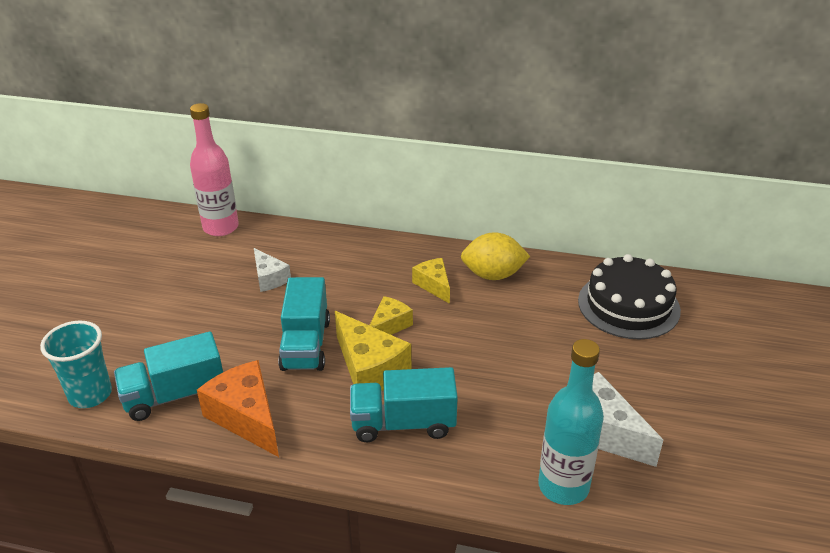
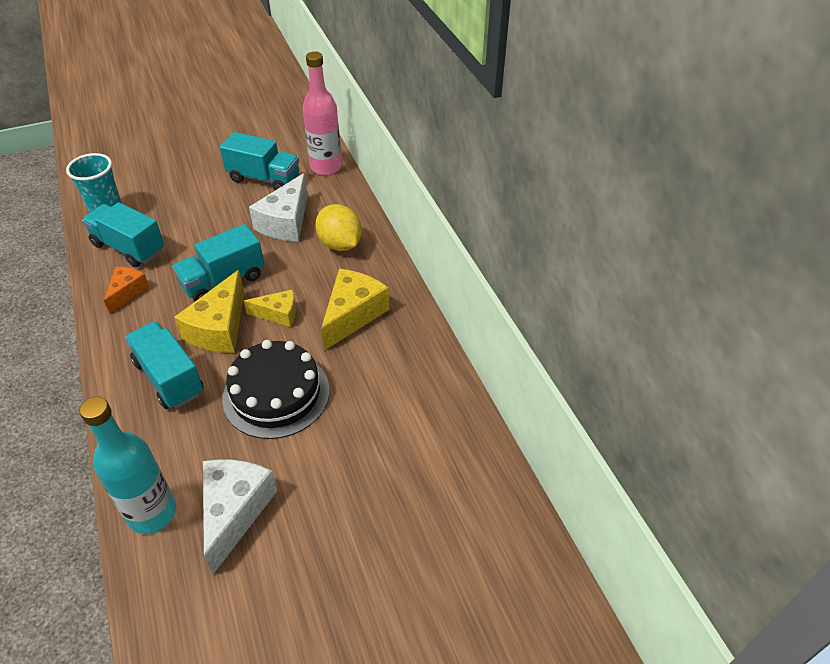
camera: 55 degrees right, 10 degrees up
(186, 268) = (264, 178): none -> turquoise truck
(246, 417) = (127, 292): orange cheese -> orange cheese, size x0.60
(269, 278) = (286, 222): white cheese -> white cheese, size x1.66
(434, 285) = (353, 315): yellow cheese -> yellow cheese, size x1.66
(493, 275) = (399, 345): yellow lemon -> yellow lemon (340, 244)
(628, 305) = (436, 464): black cake -> black cake (276, 394)

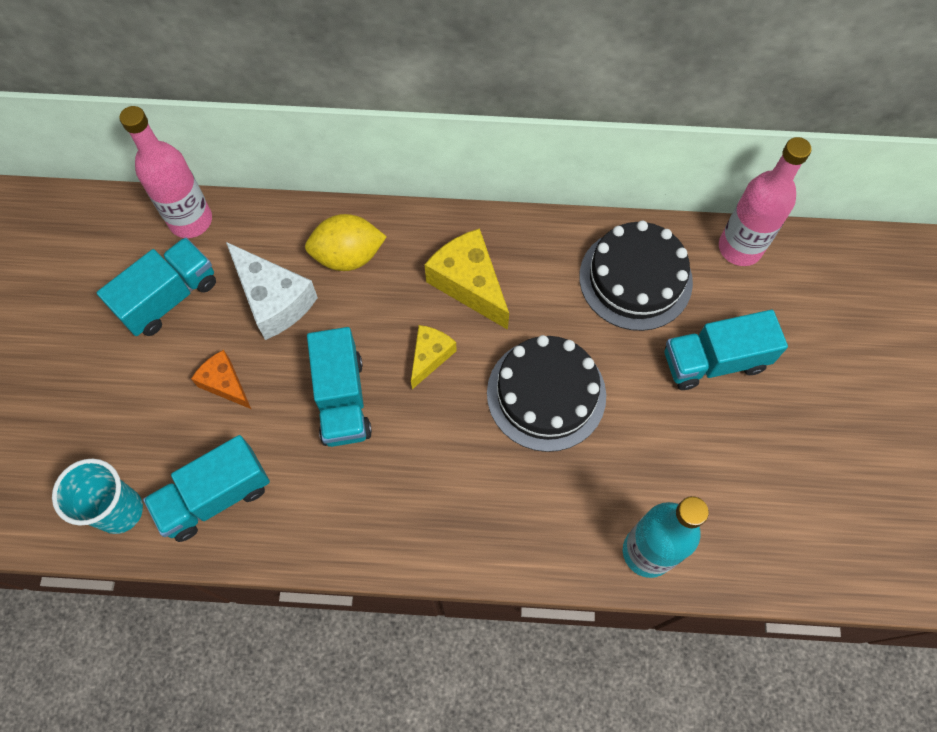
camera: 65 degrees left, 20 degrees up
(127, 292) = (303, 515): orange cheese -> orange cheese (225, 383)
(169, 378) = (472, 496): turquoise truck -> turquoise truck (714, 361)
(219, 328) = (421, 424): yellow cheese -> none
(235, 511) = (675, 474): white cheese -> none
(417, 419) = (635, 279): none -> black cake
(499, 491) = (740, 248): none -> pink bottle

